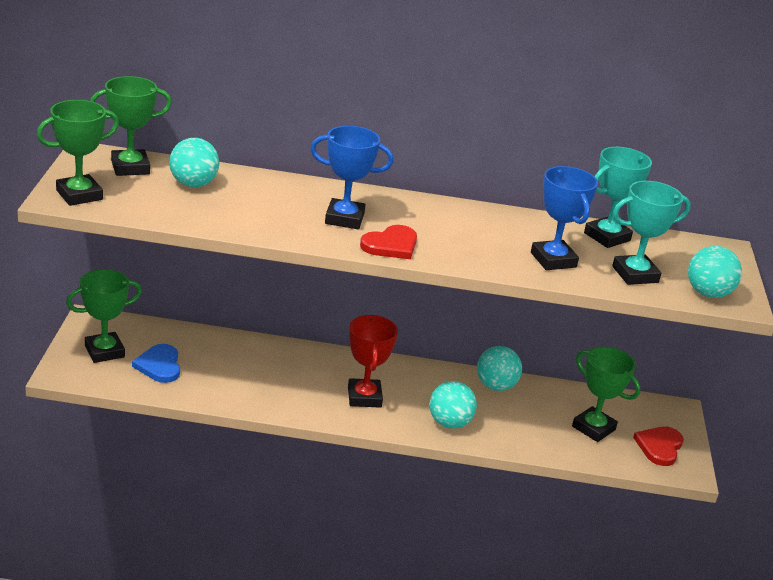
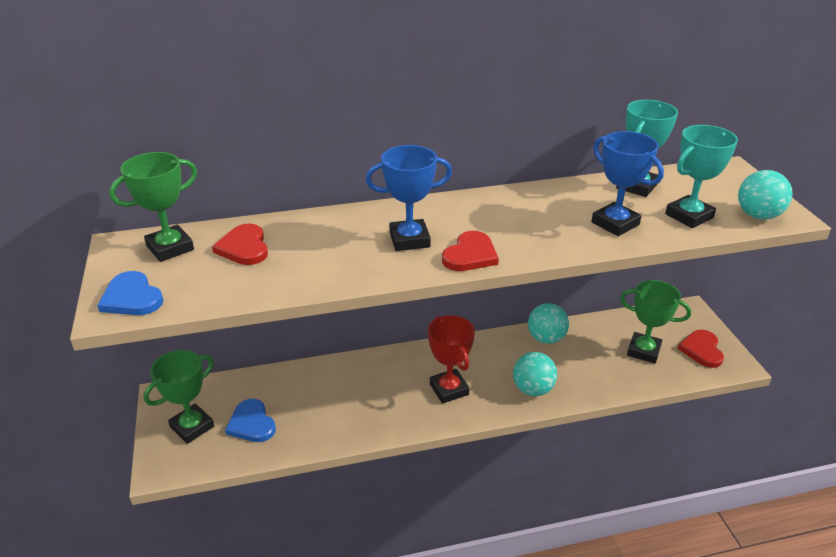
camera: 15 degrees left, 5 degrees up
(79, 195) = (132, 297): green trophy -> blue heart
(193, 184) = (244, 247): turquoise ball -> red heart

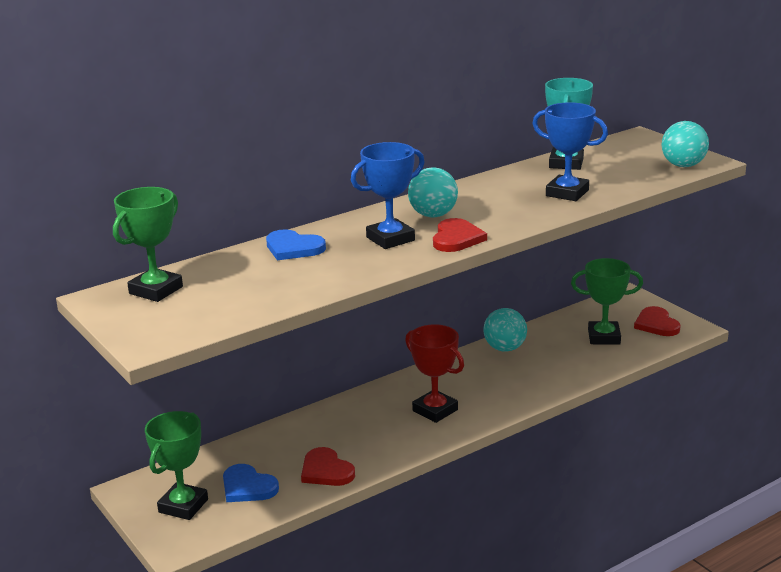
camera: 20 degrees left, 10 degrees down
(132, 297) = (159, 331): blue heart -> blue heart (293, 248)
(244, 247) = (233, 275): red heart -> red heart (326, 471)
(532, 389) = (517, 391): turquoise ball -> turquoise ball (433, 215)
(689, 216) = (626, 176): turquoise trophy -> none

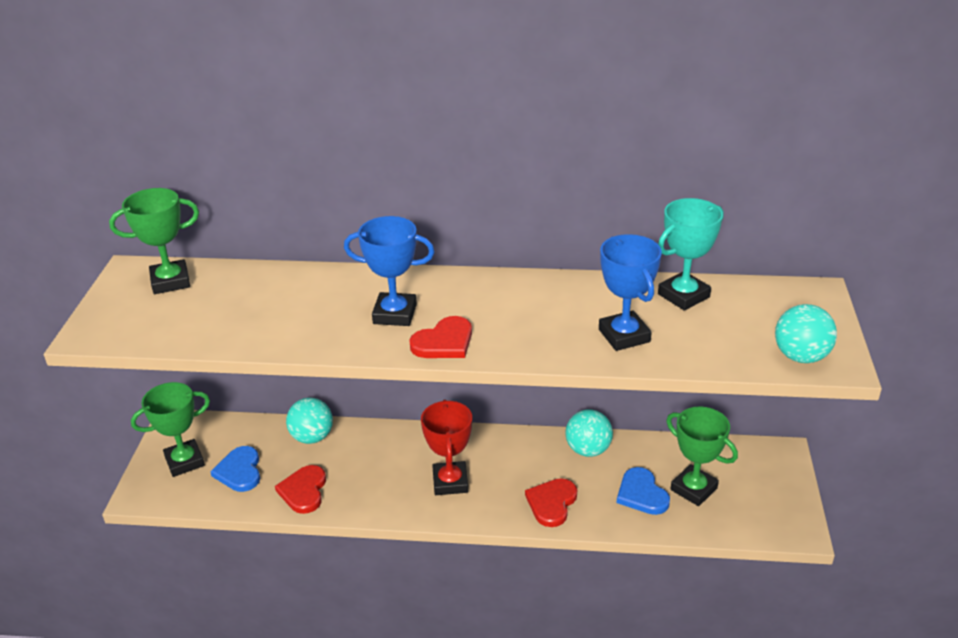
camera: 40 degrees right, 10 degrees up
(293, 248) = (315, 286): blue heart -> blue heart (641, 494)
(433, 215) = (468, 303): turquoise ball -> turquoise ball (312, 437)
(656, 324) = (766, 503): red heart -> red heart (552, 503)

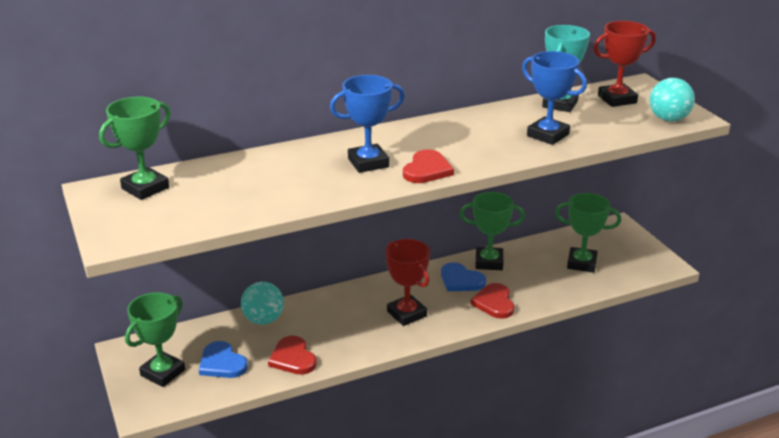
camera: 30 degrees left, 5 degrees down
(588, 450) = (489, 262): turquoise ball -> green trophy
(641, 494) = (550, 277): blue heart -> blue heart (461, 280)
(763, 308) = (617, 99): none -> red trophy

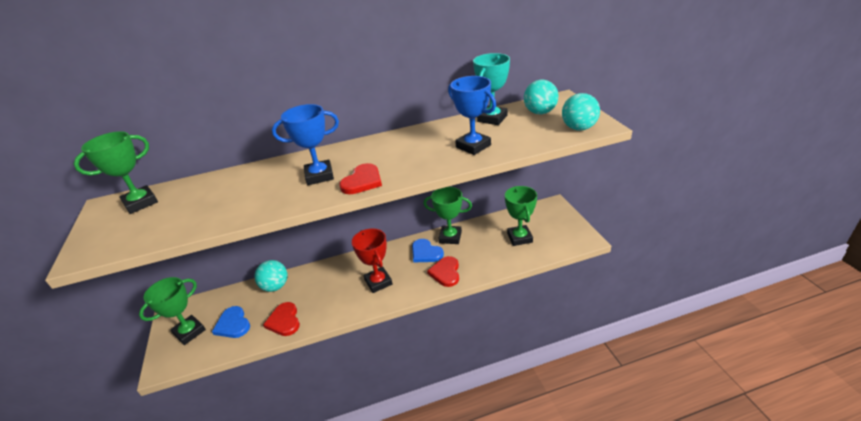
camera: 10 degrees right, 5 degrees up
(581, 263) = (519, 238): green trophy -> green trophy turned 60 degrees clockwise
(617, 99) = (540, 112): red trophy -> turquoise ball

